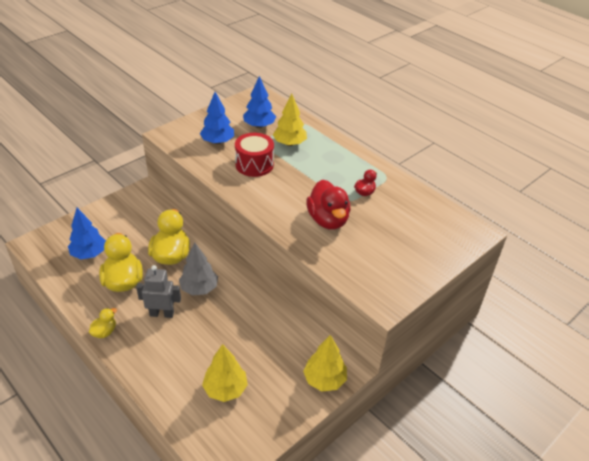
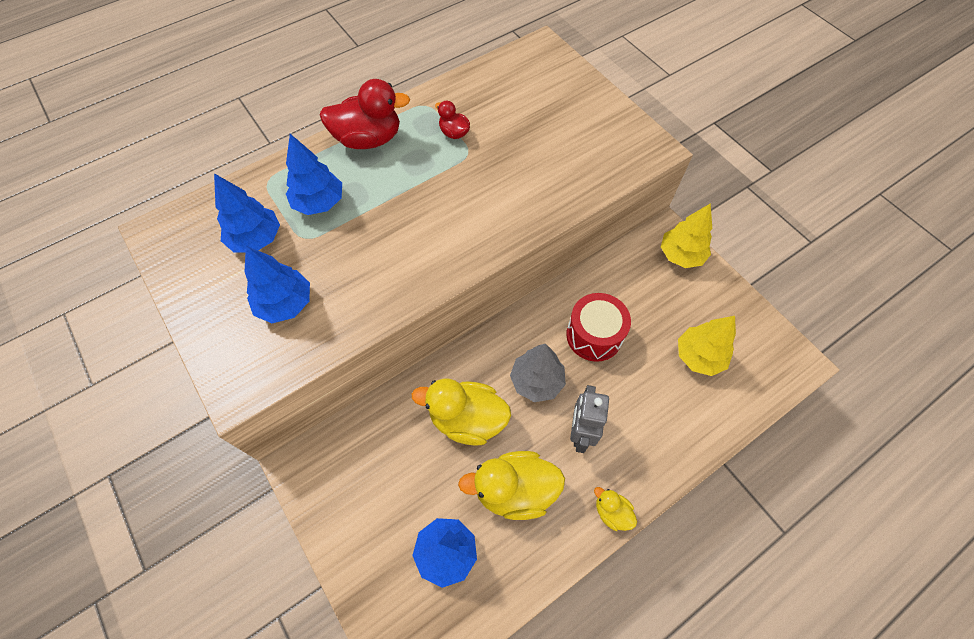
camera: 80 degrees left, 20 degrees up
(254, 164) = (363, 255): red drum -> red drum (594, 335)
(289, 143) = (319, 203): yellow tree -> blue tree
(328, 220) = (505, 180): red duck -> red duck (368, 139)

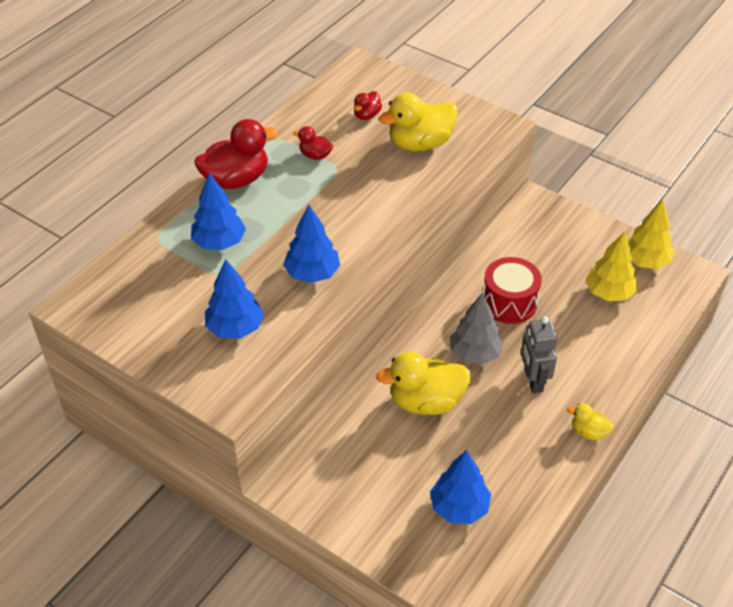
camera: 20 degrees left, 15 degrees down
(256, 239) = (176, 286): blue tree -> blue tree (312, 274)
(514, 490) = (496, 442): yellow duck -> yellow duck (420, 144)
(524, 102) = (367, 115): none -> red duck
(681, 255) = (557, 217): yellow tree -> yellow tree (645, 261)

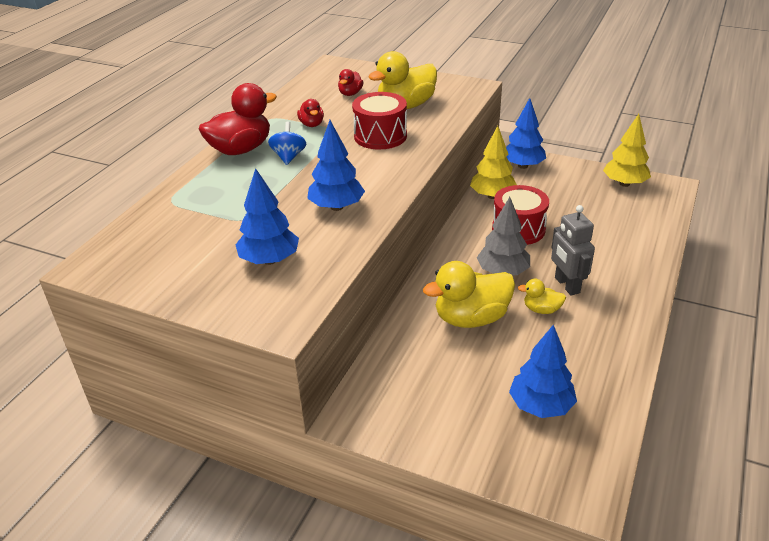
camera: 10 degrees left, 10 degrees down
(219, 242) = (235, 196): blue tree -> blue tree (523, 166)
(281, 198) = (288, 157): none -> blue spinning top
(315, 155) = (311, 124): red duck -> red duck turned 120 degrees counterclockwise
(381, 184) = (380, 136): none -> red drum
(588, 432) = (638, 318): yellow duck -> yellow duck (541, 309)
(609, 293) = (604, 210): yellow tree -> yellow tree (492, 196)

